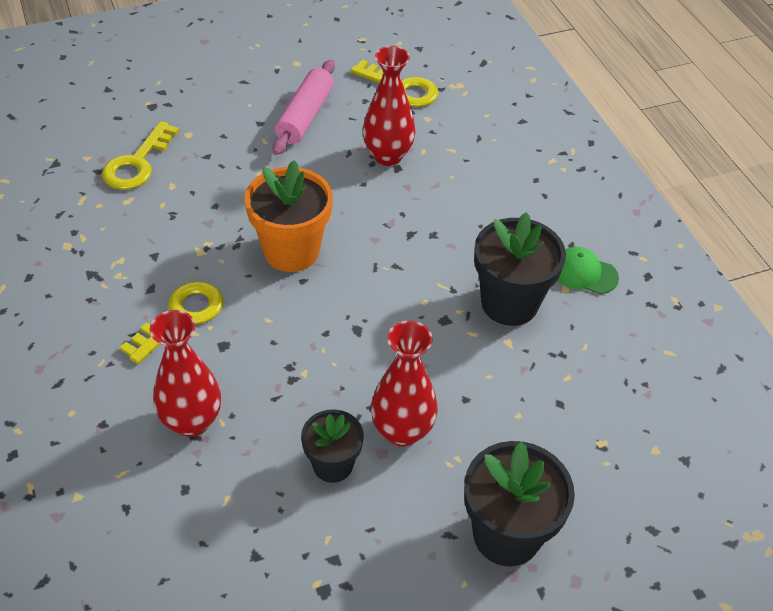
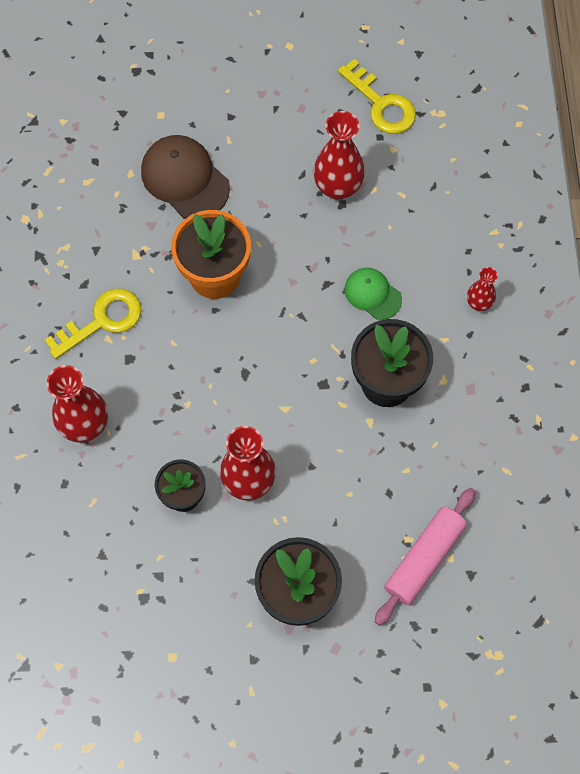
camera: 20 degrees right, 20 degrees up
(137, 163) = (106, 139): yellow key -> none
(231, 179) = (185, 179): none -> brown cap
(305, 116) = (276, 118): pink rolling pin -> pink rolling pin (424, 558)
(567, 218) = (478, 303): none -> red vase
(584, 273) = (467, 368): green cap -> green cap (372, 294)

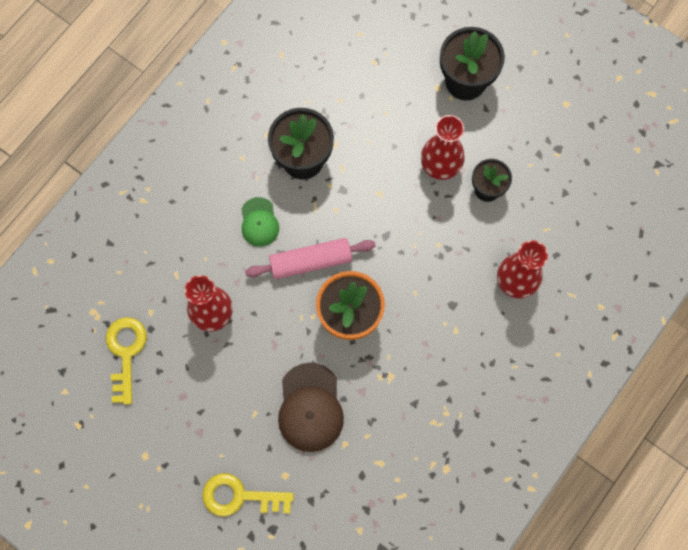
camera: 140 degrees left, 5 degrees up
(102, 321) = (450, 346): yellow key -> yellow key (240, 496)
(424, 558) = (375, 45): pink rolling pin -> pink rolling pin (310, 261)
(478, 303) = (199, 163): red vase -> none

